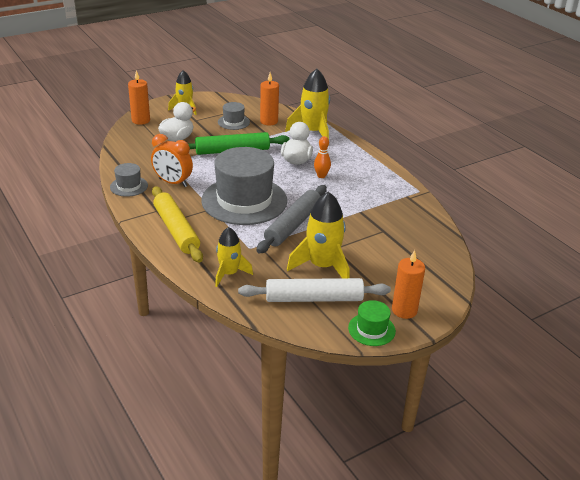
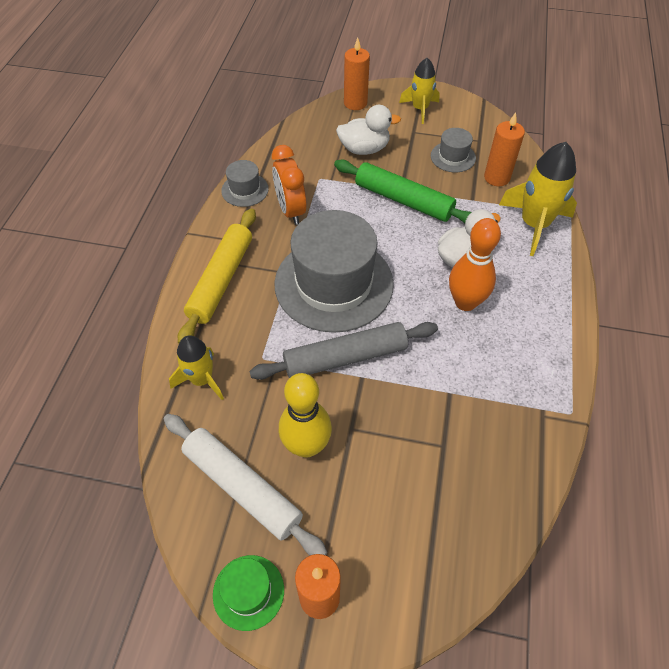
camera: 45 degrees right, 20 degrees up
(321, 176) = (465, 302): orange bowling pin -> orange bowling pin, size x1.72
(322, 266) = (306, 446): yellow rocket -> yellow bowling pin

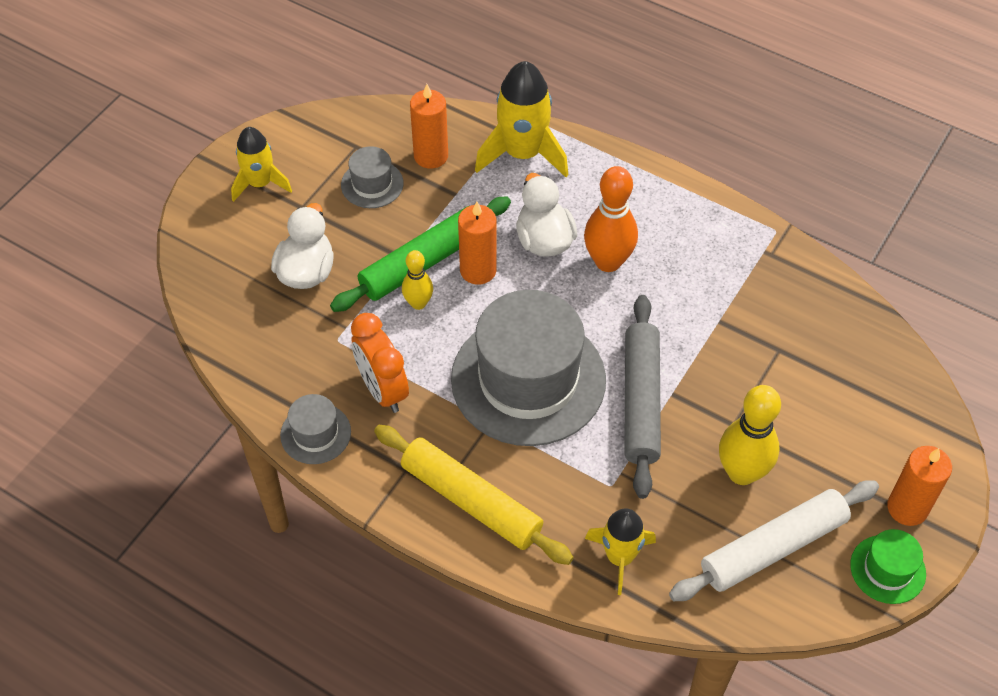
camera: 70 degrees left, 0 degrees up
(290, 210) = (382, 390): orange clock -> orange clock turned 60 degrees clockwise
(355, 103) = (205, 251): orange candle -> orange candle (478, 270)
(368, 208) = (418, 303): none -> yellow bowling pin

